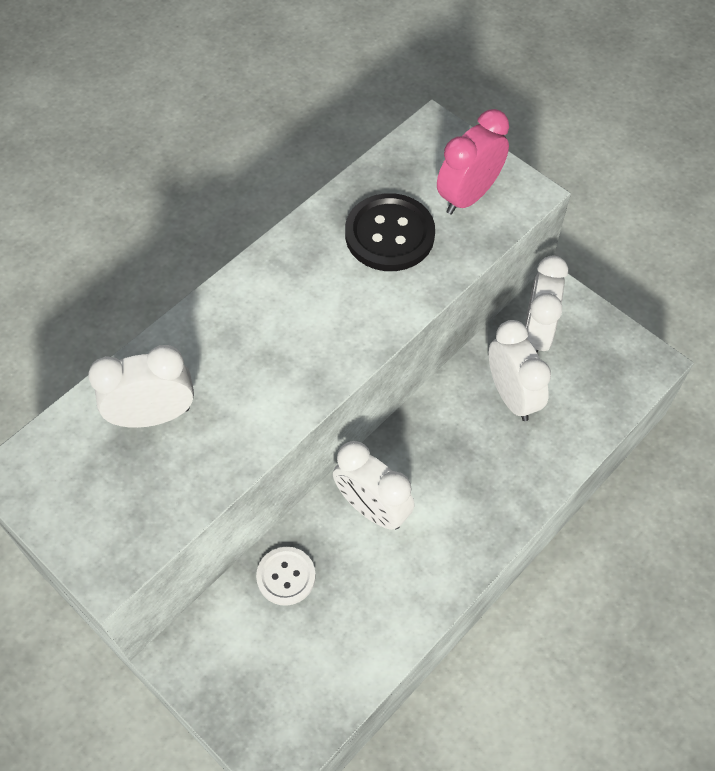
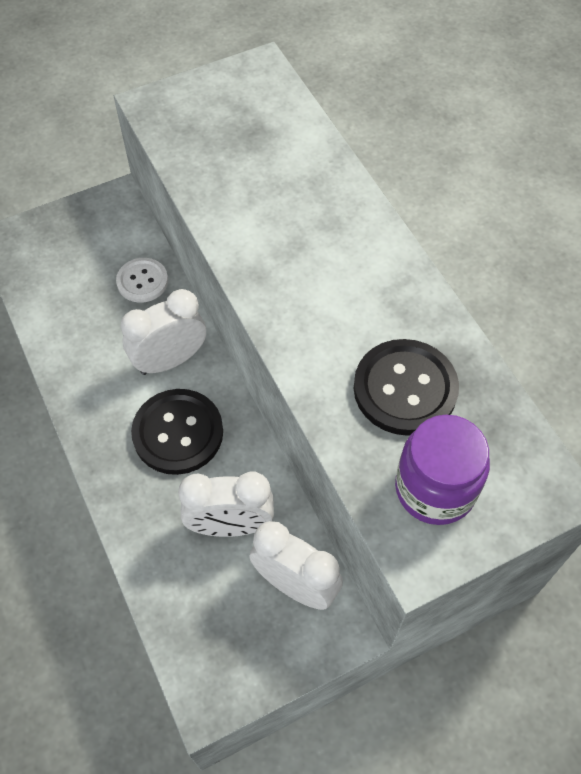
camera: 110 degrees right, 0 degrees up
(153, 415) = (272, 155): white clock -> none
(446, 470) = (178, 433): none -> black button
(468, 196) = (435, 488): pink clock -> purple jar

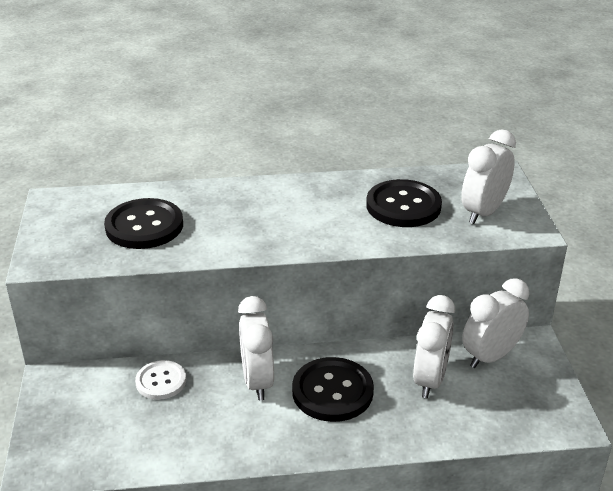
camera: 70 degrees left, 25 degrees down
(246, 156) = (144, 226): none -> black button
(435, 488) = (483, 212): purple jar -> white clock

